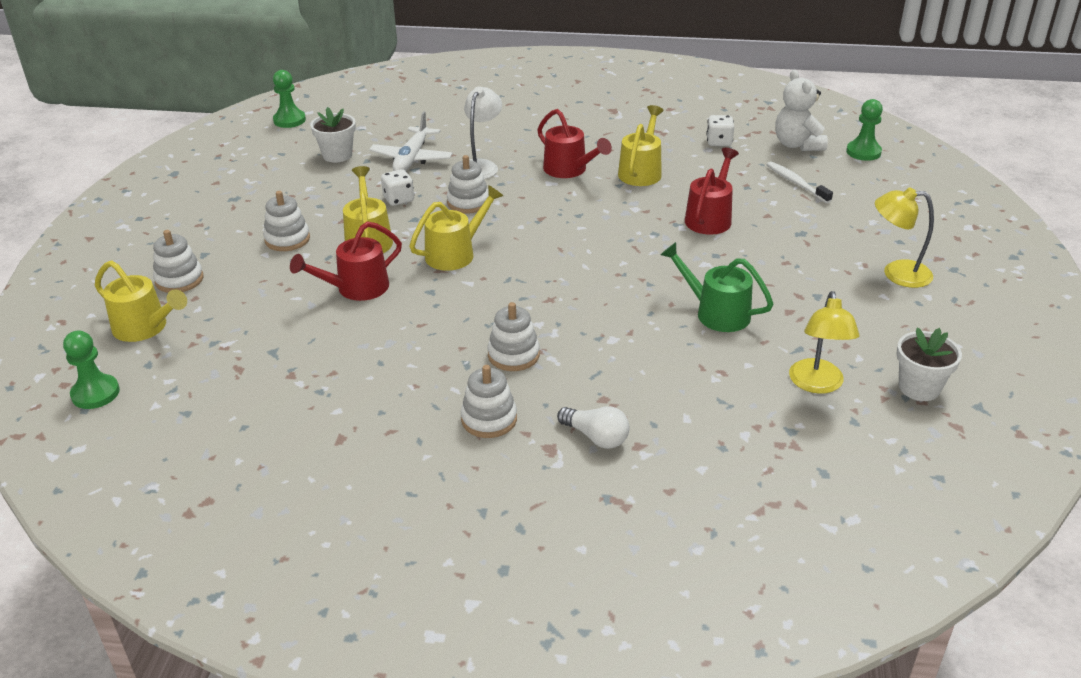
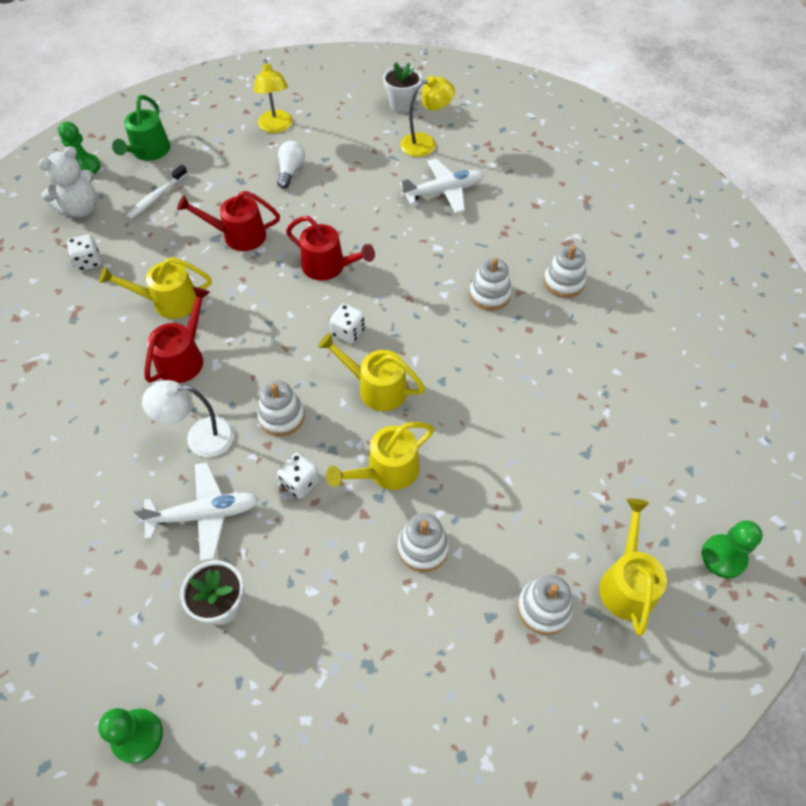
camera: 115 degrees left, 20 degrees up
(356, 289) = (469, 438): red watering can -> red watering can (329, 267)
(533, 253) = (348, 332): none -> white dice
(596, 437) = (542, 225): white light bulb -> white light bulb (290, 171)
(708, 371) = (443, 192): none -> white plane
(715, 313) = (374, 203): green watering can -> green watering can (148, 152)

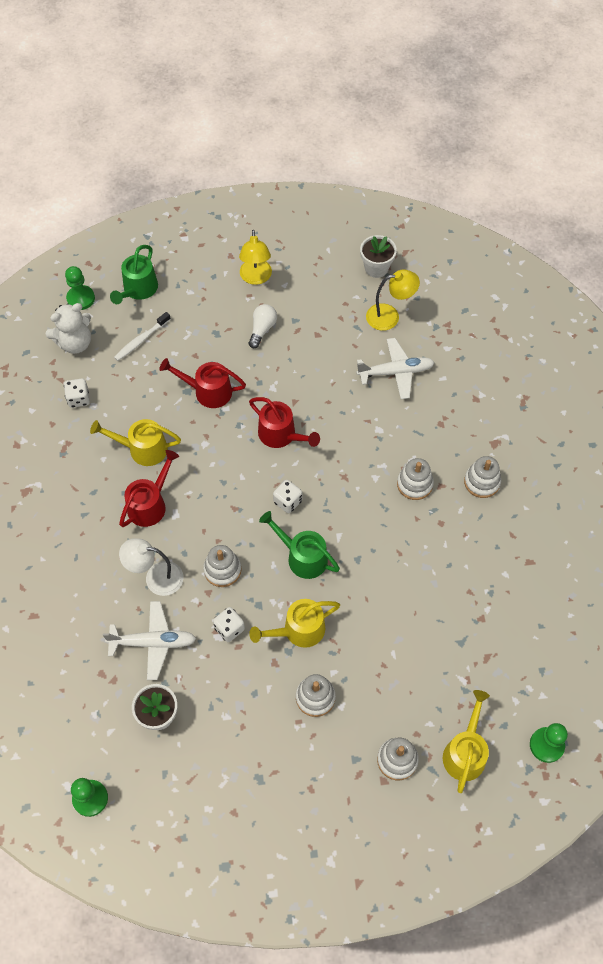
camera: 10 degrees right, 5 degrees up
(376, 388) = (302, 556): yellow watering can -> green watering can

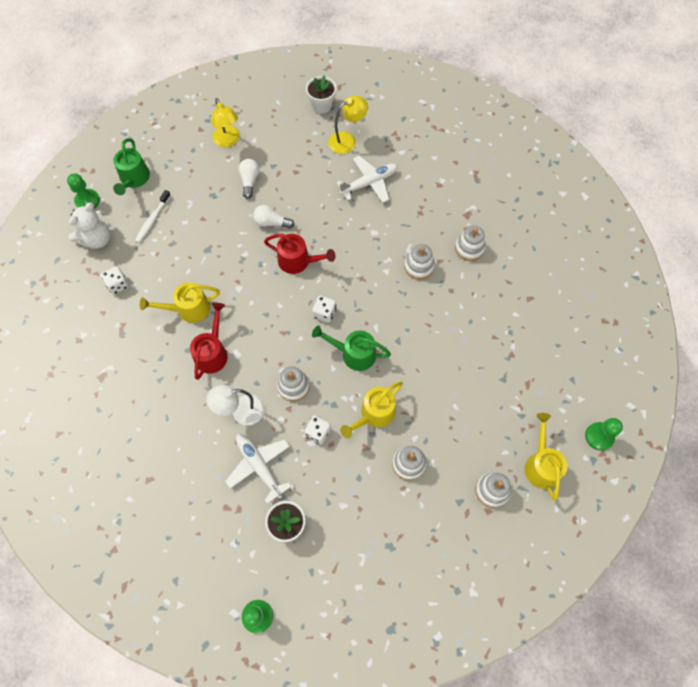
camera: 20 degrees left, 5 degrees up
(153, 642) = (259, 466): white plane -> white plane turned 105 degrees counterclockwise
(207, 391) = (224, 245): red watering can -> none
(268, 383) = (271, 222): none -> white light bulb

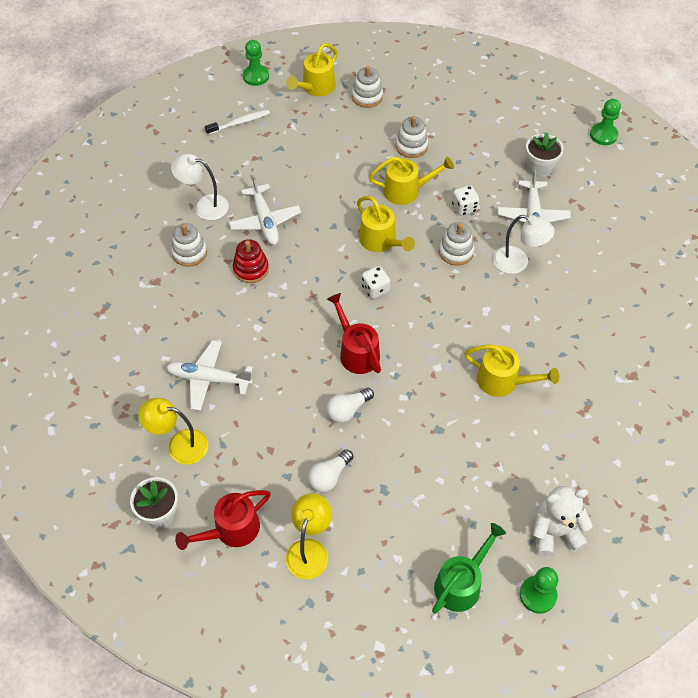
camera: 140 degrees left, 10 degrees down
(118, 284) = (561, 458): white dice -> none
(152, 220) = (475, 509): white toothbrush -> white toothbrush (240, 123)
(212, 352) = (508, 326): red watering can -> red watering can (231, 530)
(271, 222) = (348, 410): white light bulb -> white light bulb turned 90 degrees clockwise
(353, 353) = (381, 241): green watering can -> yellow watering can
(419, 266) = (251, 269): white stacking toy -> red stacking toy
(447, 308) = (265, 221): none -> white plane
(500, 288) = (204, 206): none -> white lamp

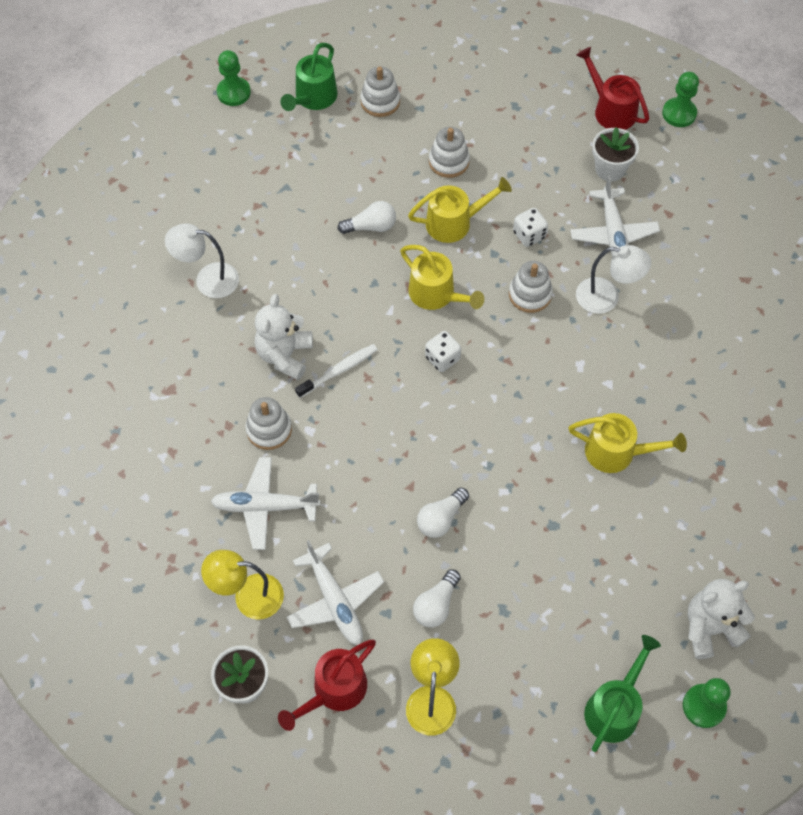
camera: 10 degrees left, 5 degrees up
(189, 252) = (203, 345): white stacking toy -> white stacking toy (269, 429)
(240, 123) = (227, 160): white toothbrush -> white toothbrush (339, 371)
(251, 269) = (285, 355): red stacking toy -> white teddy bear
(265, 221) = (288, 288): white plane -> white plane (335, 601)
(315, 88) = (313, 98): yellow watering can -> green watering can
(340, 185) = (371, 226): none -> white light bulb
(356, 351) = (436, 442): red watering can -> red watering can (610, 109)

